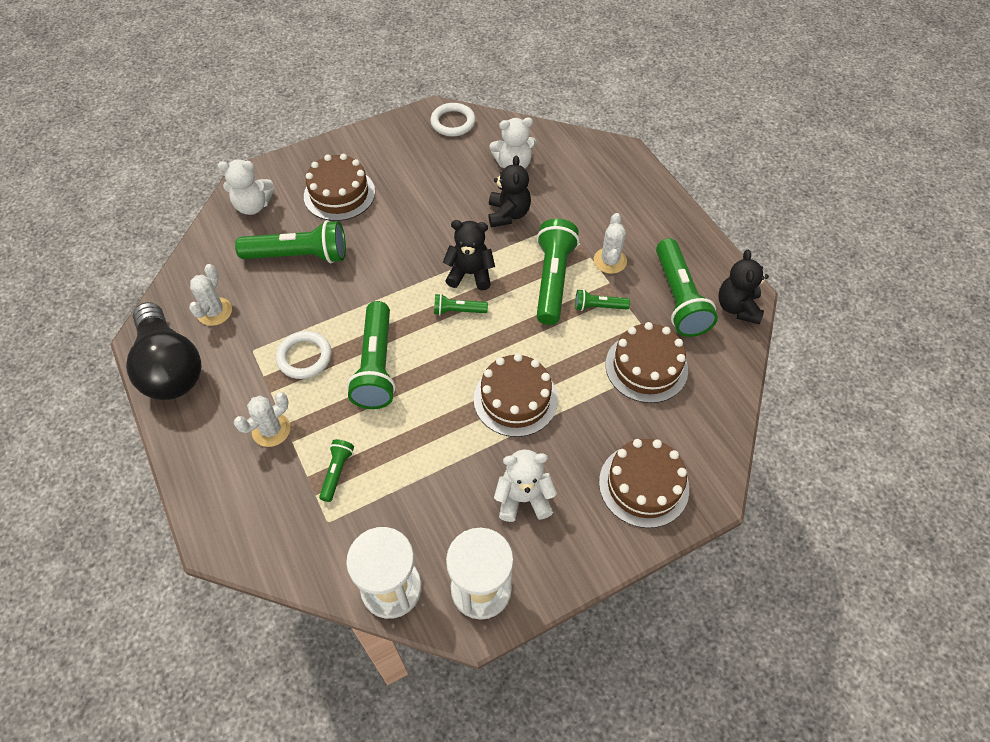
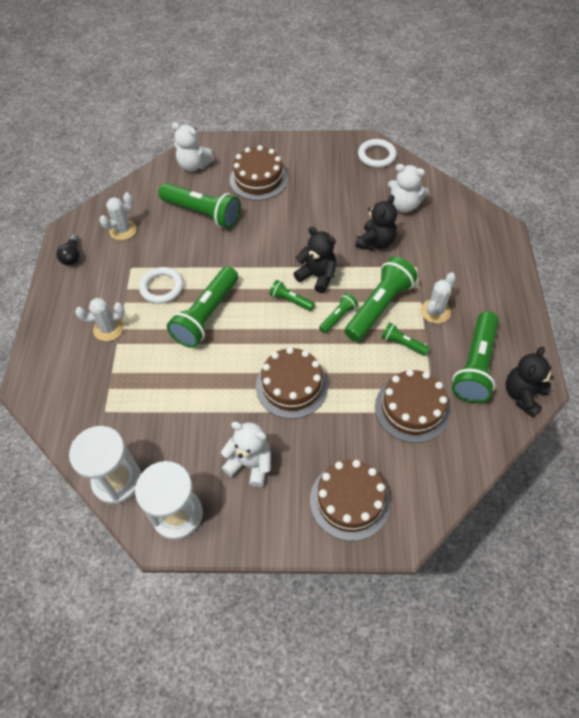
camera: 30 degrees right, 0 degrees up
(170, 367) = (72, 256): black light bulb -> black light bulb, size x0.42
(337, 472) = (132, 379): green flashlight -> green flashlight (338, 317)

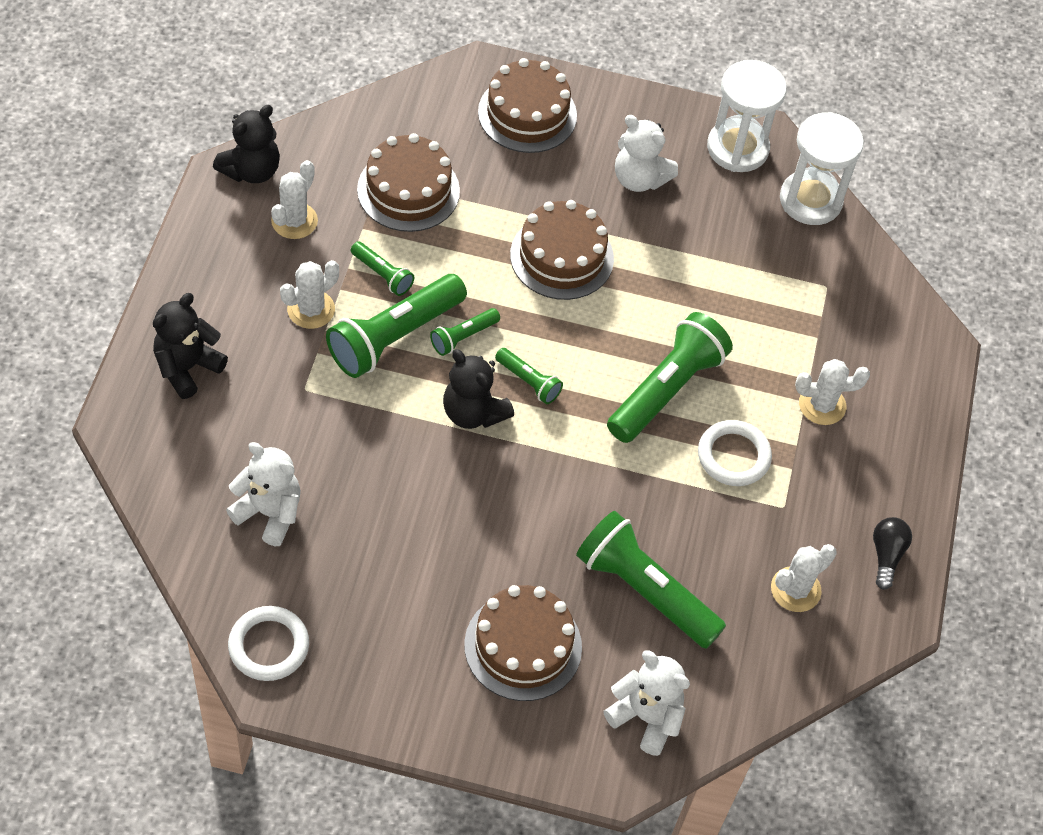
camera: 175 degrees left, 0 degrees up
(375, 242) = (352, 451): black teddy bear -> black teddy bear (187, 368)
(475, 366) = (294, 221): green flashlight -> white cactus

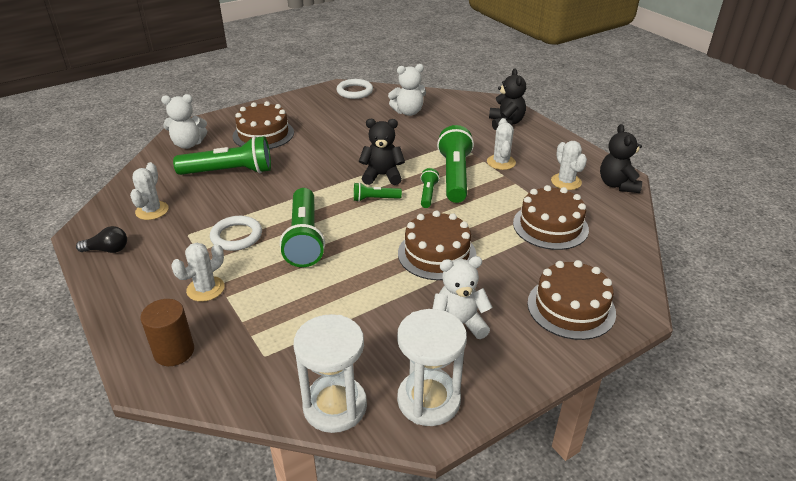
camera: 140 degrees right, 20 degrees down
(382, 275) = (498, 190): green flashlight -> none
(886, 555) = (107, 250): black light bulb -> black light bulb turned 60 degrees counterclockwise
(899, 354) = (174, 351): none -> brown cylinder

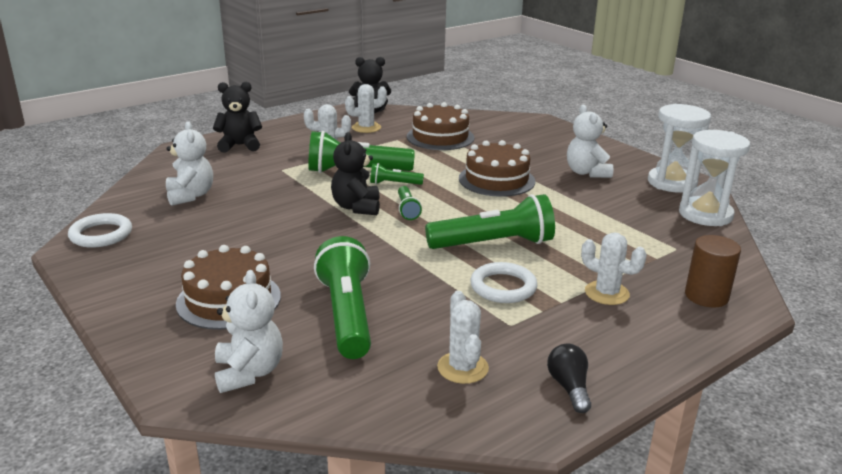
camera: 95 degrees left, 10 degrees down
(152, 211) = (462, 368): white cactus -> white cactus turned 75 degrees clockwise
(571, 307) = (545, 137): brown cake -> none

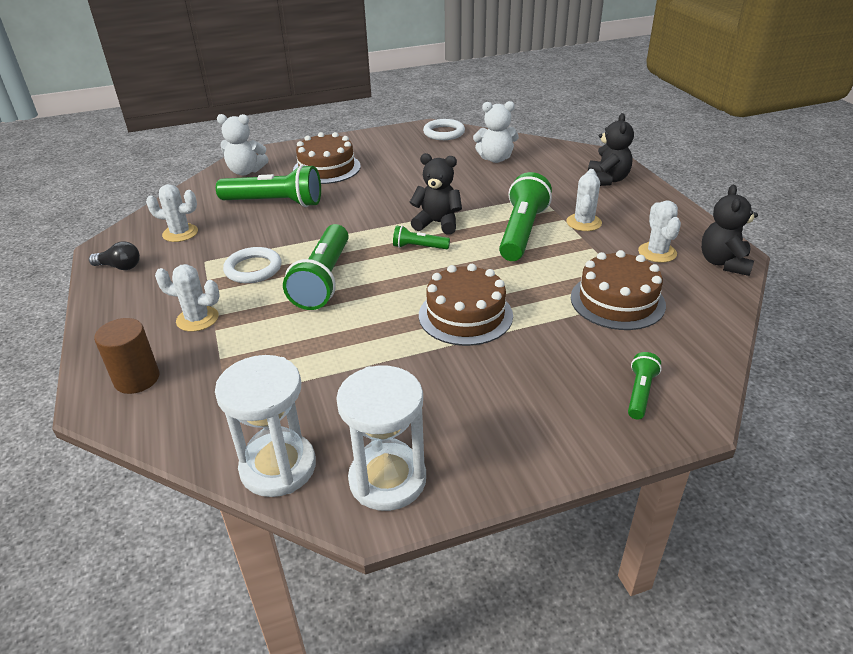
camera: 110 degrees right, 10 degrees up
(394, 184) = (482, 248): green flashlight -> green flashlight (640, 393)
(586, 172) = (458, 399): white teddy bear -> none
(607, 293) = (197, 319): white cactus -> white cactus turned 45 degrees clockwise

